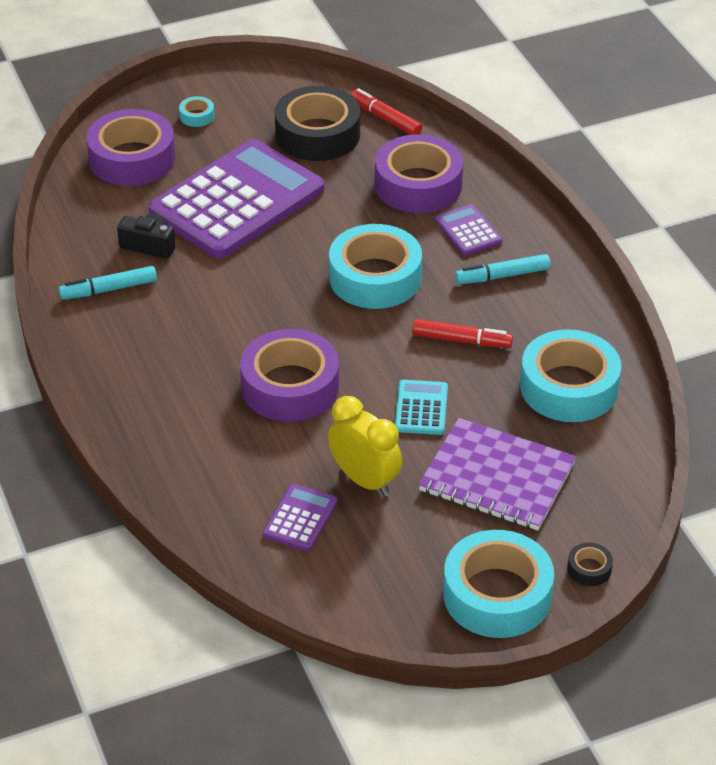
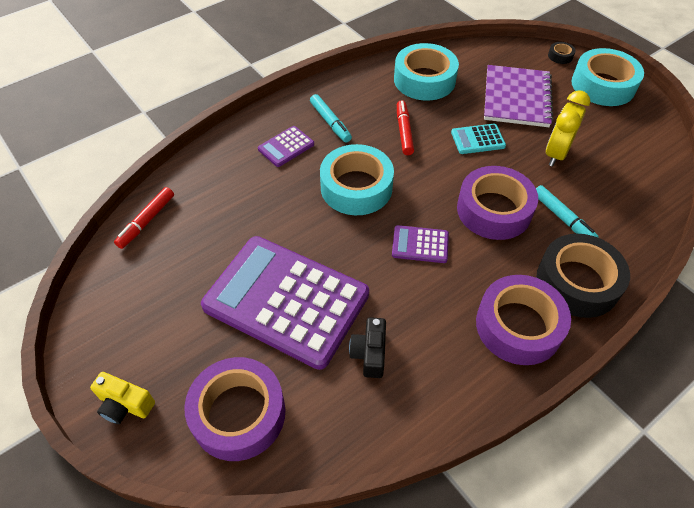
camera: 105 degrees left, 10 degrees up
(109, 289) = (441, 368): turquoise marker -> turquoise marker (562, 218)
(175, 98) = (125, 404): none -> yellow camera
(197, 116) = (156, 373): turquoise tape -> none
(300, 518) = (608, 177): purple calculator -> purple calculator (420, 245)
(317, 134) = (176, 264): black tape -> black tape (577, 282)
(418, 185) = (236, 184): purple tape -> purple tape (518, 326)

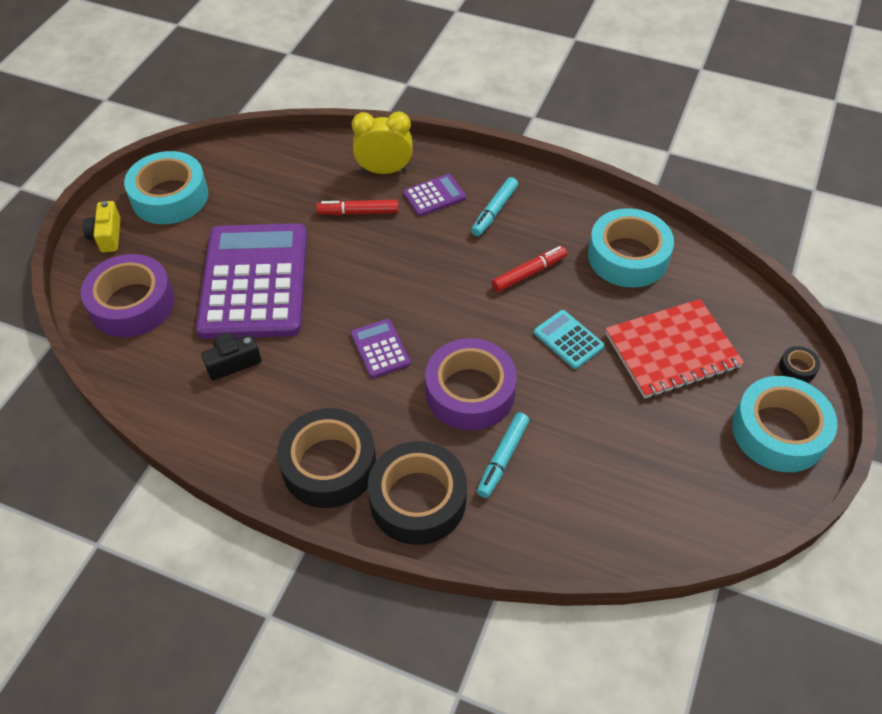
camera: 60 degrees right, 0 degrees up
(146, 221) = (280, 154): red marker -> red marker (358, 212)
(286, 147) = (434, 196): purple calculator -> purple calculator turned 135 degrees clockwise
(356, 187) = (420, 270): turquoise tape -> turquoise tape (170, 196)
(517, 98) = (672, 351): purple notebook -> red notebook
(518, 326) = (329, 465): purple tape -> black tape
(556, 154) = (604, 420): yellow clock -> yellow clock (384, 170)

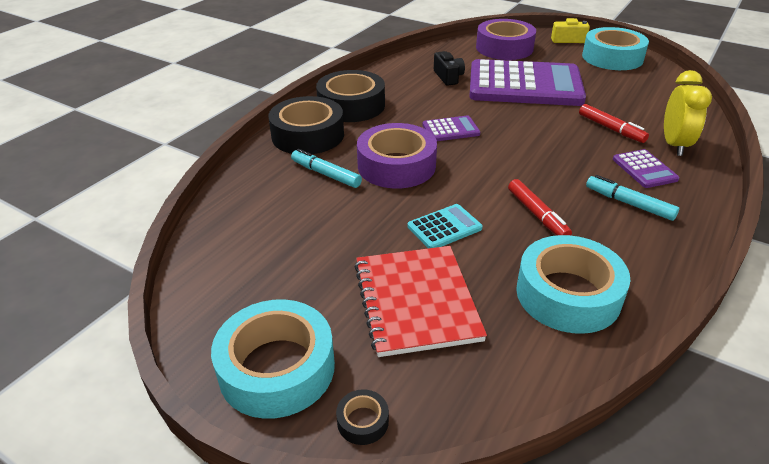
camera: 100 degrees right, 15 degrees down
(358, 212) = (611, 129): red marker -> red marker turned 135 degrees clockwise

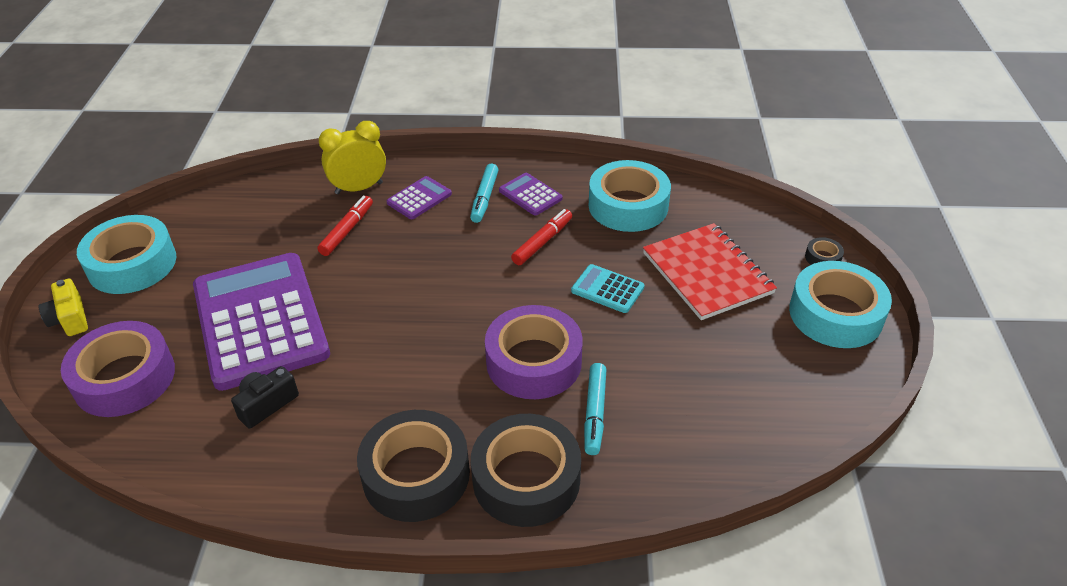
camera: 120 degrees left, 5 degrees up
(416, 301) = (707, 273): red notebook -> red notebook turned 75 degrees counterclockwise
(450, 129) = (423, 347): purple calculator -> purple calculator (530, 195)

